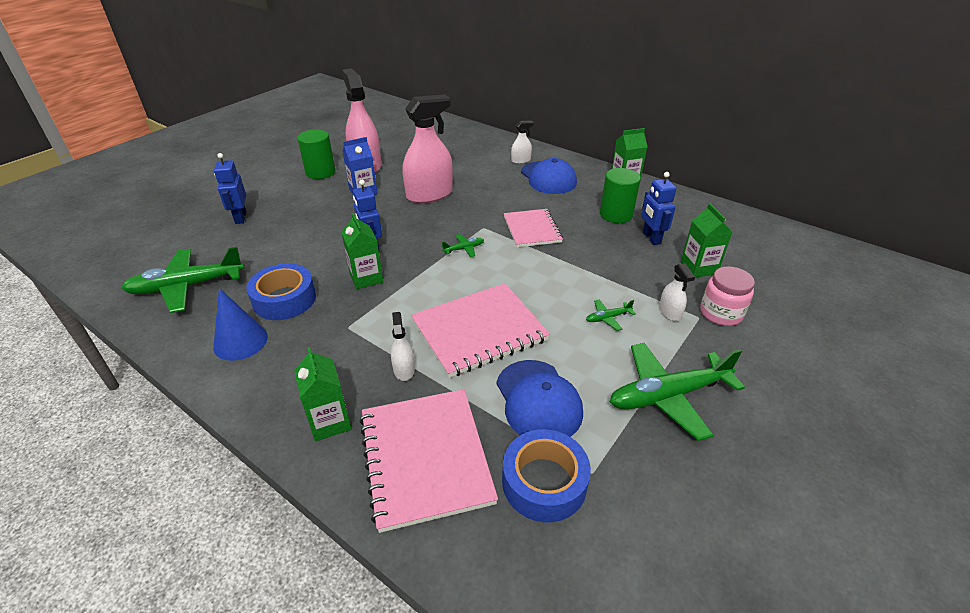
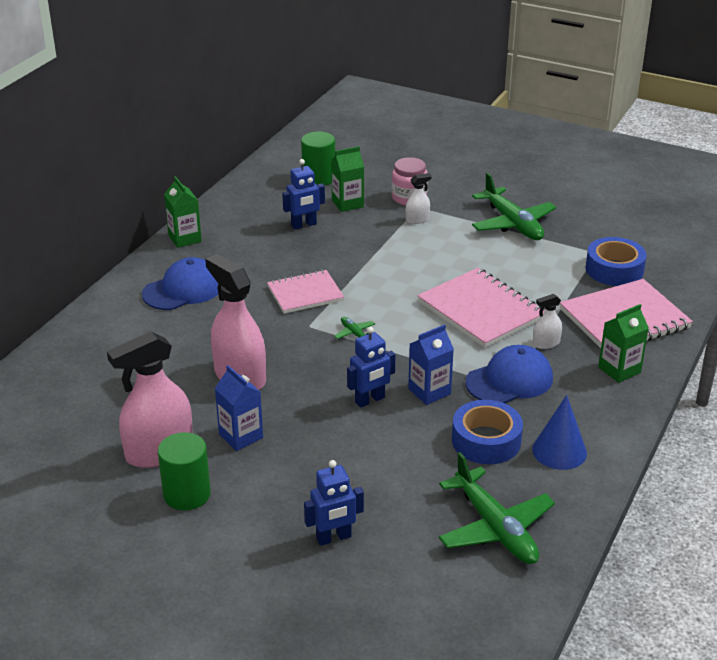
camera: 100 degrees left, 5 degrees down
(366, 278) = (429, 391): green carton -> blue carton
(521, 160) = (135, 313): white spray bottle -> none
(538, 400) = (545, 276): blue cap -> blue cap (509, 380)
(608, 318) = (436, 247): green plane -> none
(616, 215) = (263, 244): green cylinder -> green cylinder (319, 178)

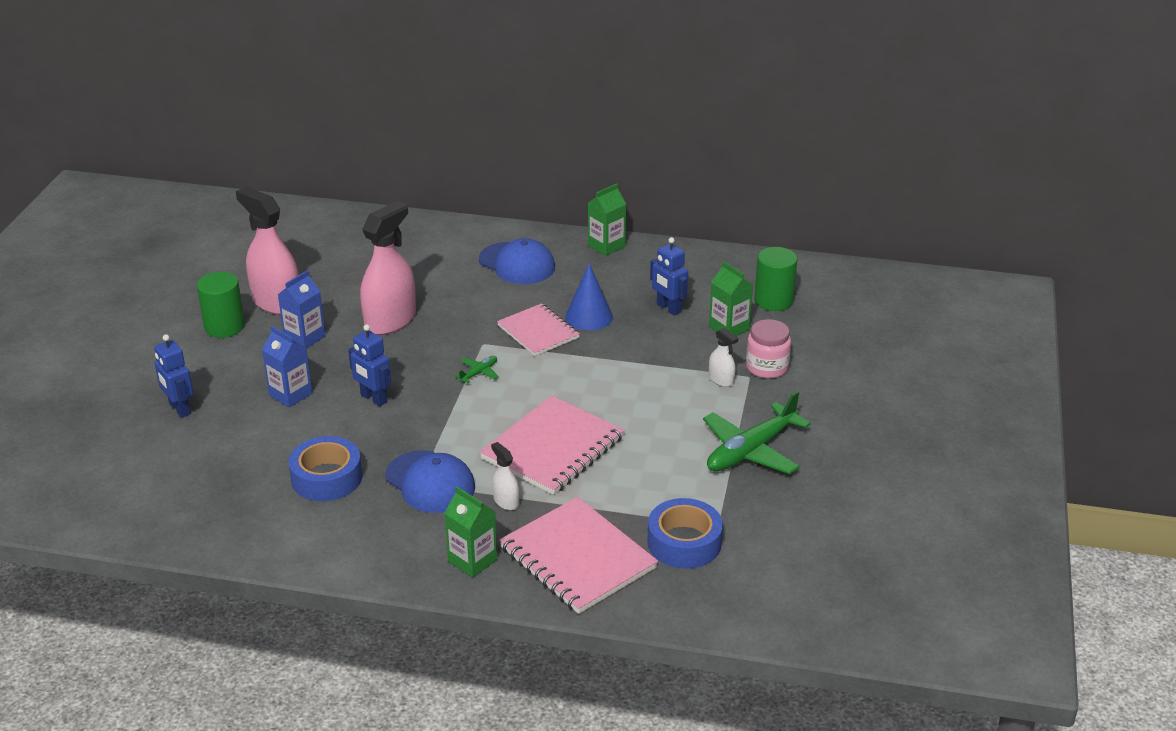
camera: 75 degrees right, 0 degrees up
(429, 391) = (396, 432): blue carton -> blue carton (290, 394)
(495, 528) = (201, 497): green plane -> none
(559, 451) = (320, 528): blue cone -> blue cone (589, 317)

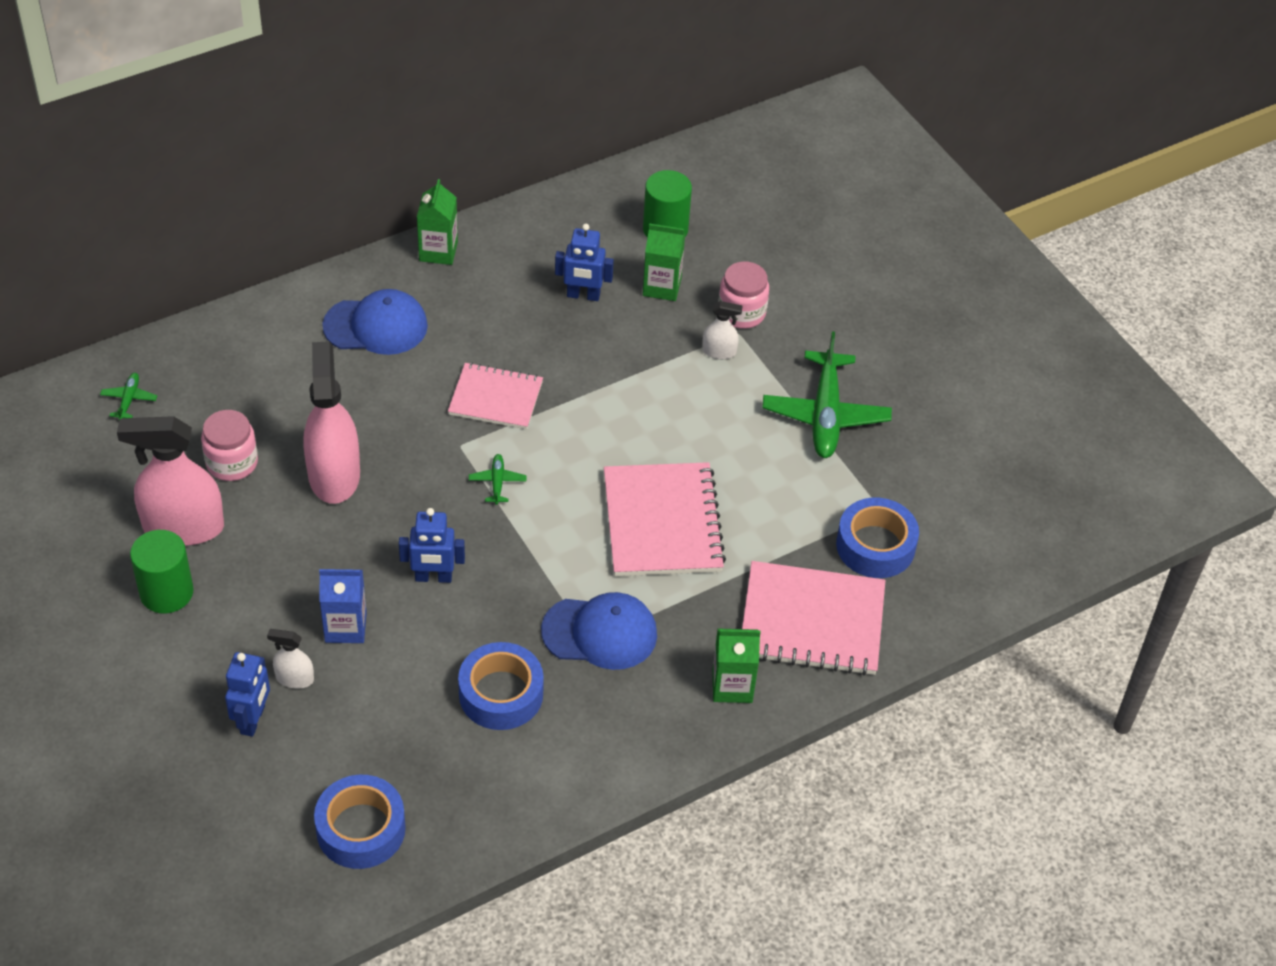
camera: 45 degrees left, 15 degrees up
(154, 495) = (361, 829): none -> blue tape
(179, 409) = (253, 720): blue robot -> blue robot turned 90 degrees counterclockwise
(304, 338) = (271, 551): blue carton -> none
(333, 233) = (129, 400): none -> green plane
(344, 287) = (232, 463): none -> pink jar
(506, 501) = (688, 606): white spray bottle -> white spray bottle (294, 678)
(589, 317) = (522, 350): blue cone -> none

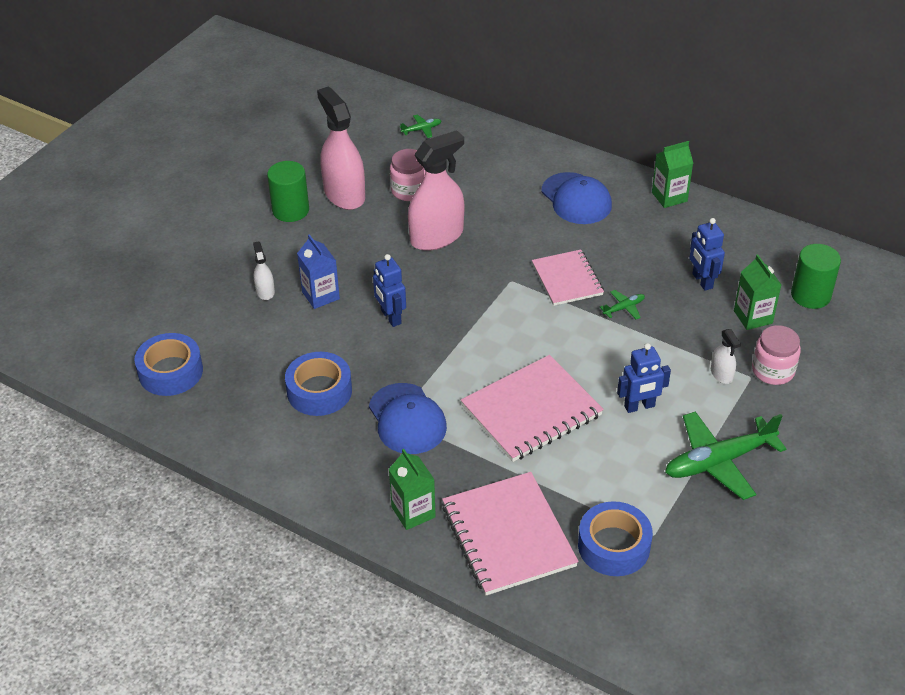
camera: 65 degrees right, 5 degrees down
(253, 720) = (222, 288): blue robot -> blue robot (639, 406)
(497, 482) = (495, 312): green plane -> green plane (623, 308)

